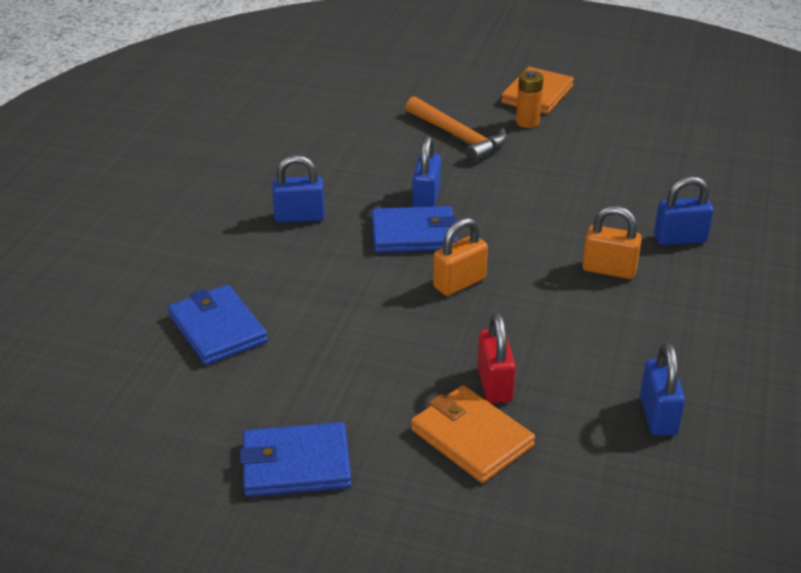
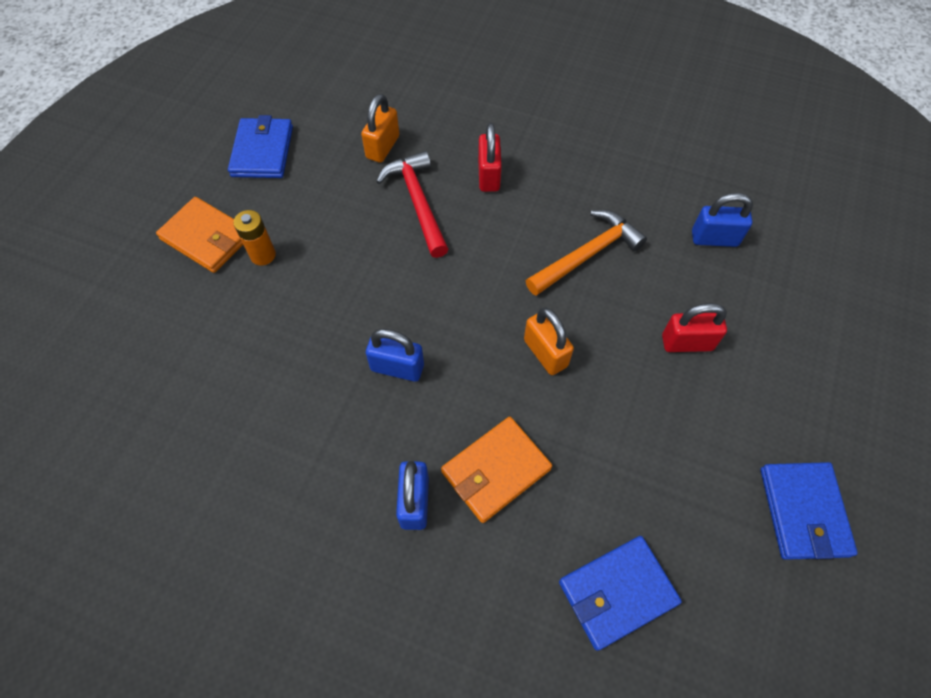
camera: 85 degrees left, 25 degrees up
(414, 234) = (461, 385): blue wallet -> blue wallet (262, 151)
(458, 137) = (277, 323): orange hammer -> orange hammer (587, 255)
(471, 438) = (753, 368): orange wallet -> orange wallet (496, 471)
(609, 270) = (530, 234): orange padlock -> orange padlock (383, 147)
(622, 196) = (417, 202): none -> red hammer
(680, 239) = (488, 176): blue padlock -> red padlock

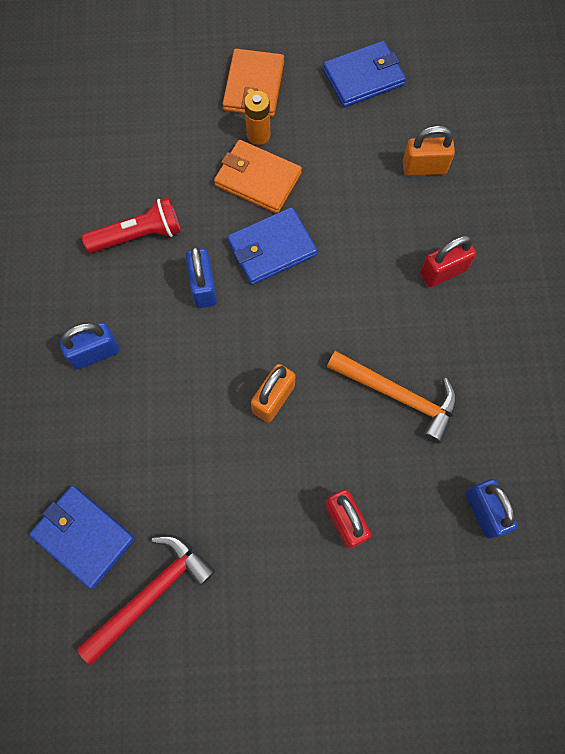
camera: 65 degrees right, 10 degrees up
(303, 406) = (138, 235): none -> red flashlight
(417, 202) = (377, 225): red hammer -> red hammer (151, 593)
(496, 471) = (146, 402): orange wallet -> orange wallet (257, 179)
(804, 512) = (218, 678): blue wallet -> blue wallet (271, 248)

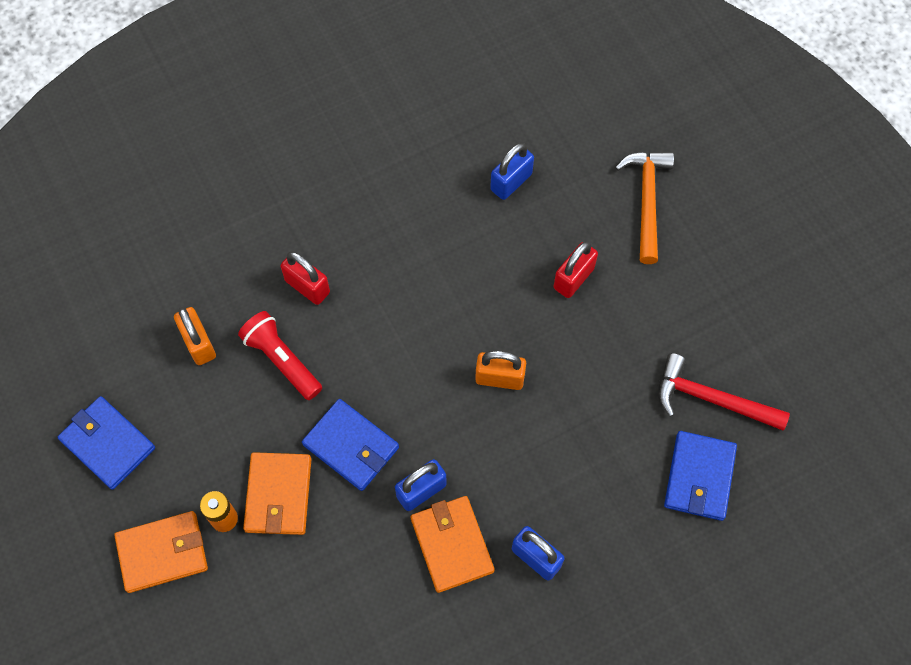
camera: 115 degrees left, 5 degrees down
(138, 235) = (395, 583): red flashlight -> red flashlight (282, 360)
(144, 291) = (451, 544): none -> orange wallet
(398, 395) = (445, 279): orange hammer -> orange hammer (646, 201)

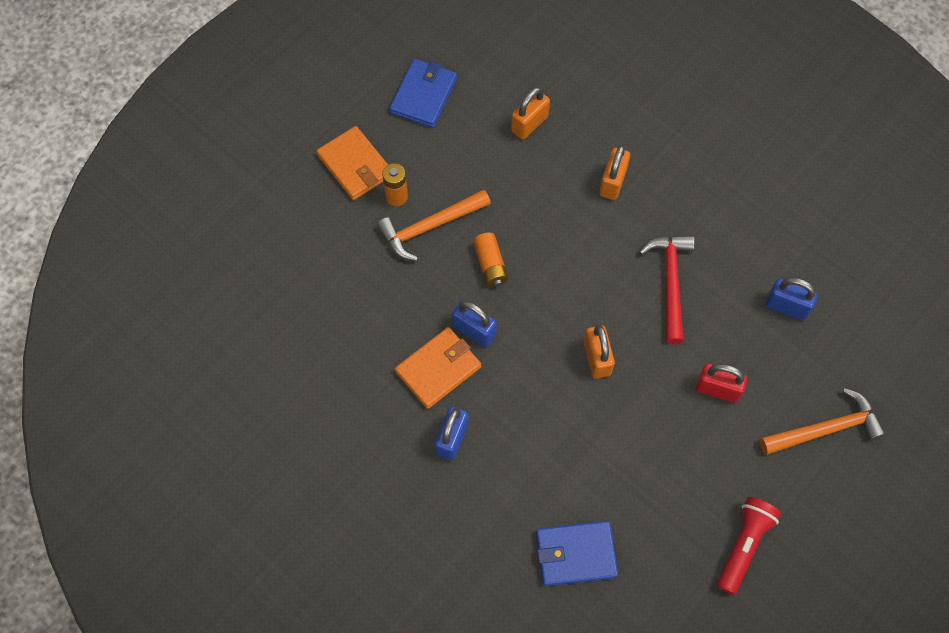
camera: 70 degrees right, 0 degrees up
(278, 495) = (430, 227): orange wallet -> orange hammer
(282, 360) = (541, 188): red flashlight -> red flashlight (743, 546)
(307, 287) = (612, 182): red padlock -> orange padlock
(351, 446) = (490, 264): blue wallet -> orange battery
(711, 399) = (653, 544): red hammer -> red hammer (670, 283)

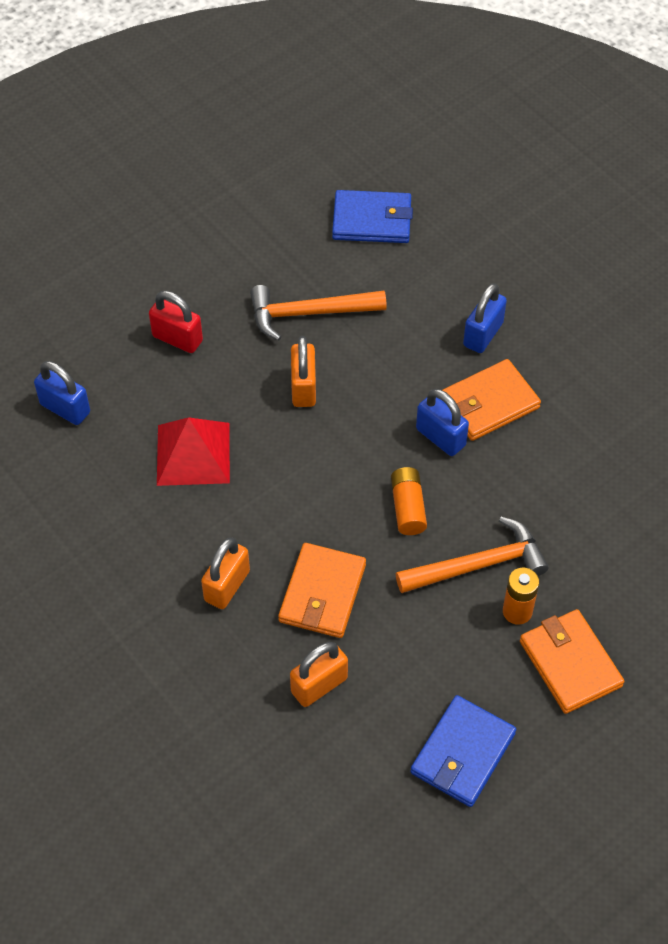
camera: 170 degrees left, 10 degrees down
(541, 187) = (322, 593): none -> orange wallet
(670, 283) = (193, 454): red hammer -> red pyramid
(743, 546) = (202, 204): red flashlight -> none
(825, 429) = (76, 286): orange hammer -> orange hammer (309, 313)

